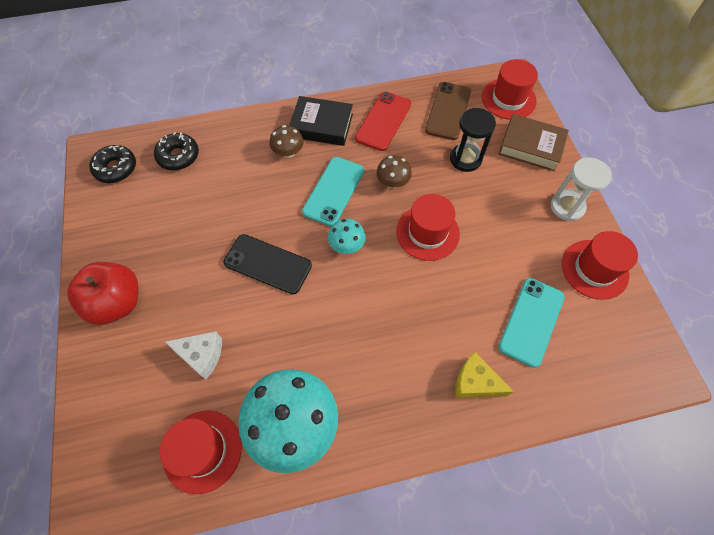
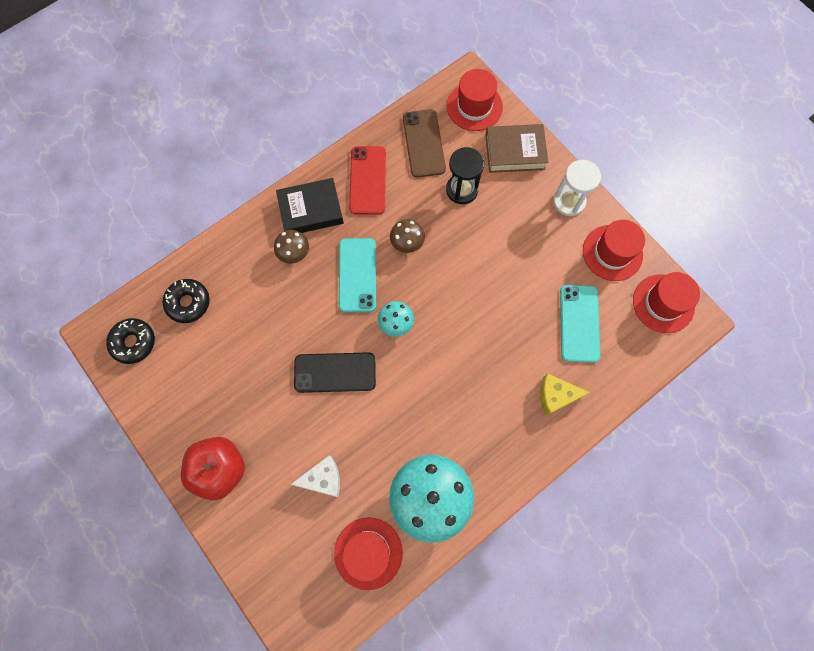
camera: 25 degrees left, 10 degrees up
(427, 232) = (460, 280): red hat -> red hat (663, 303)

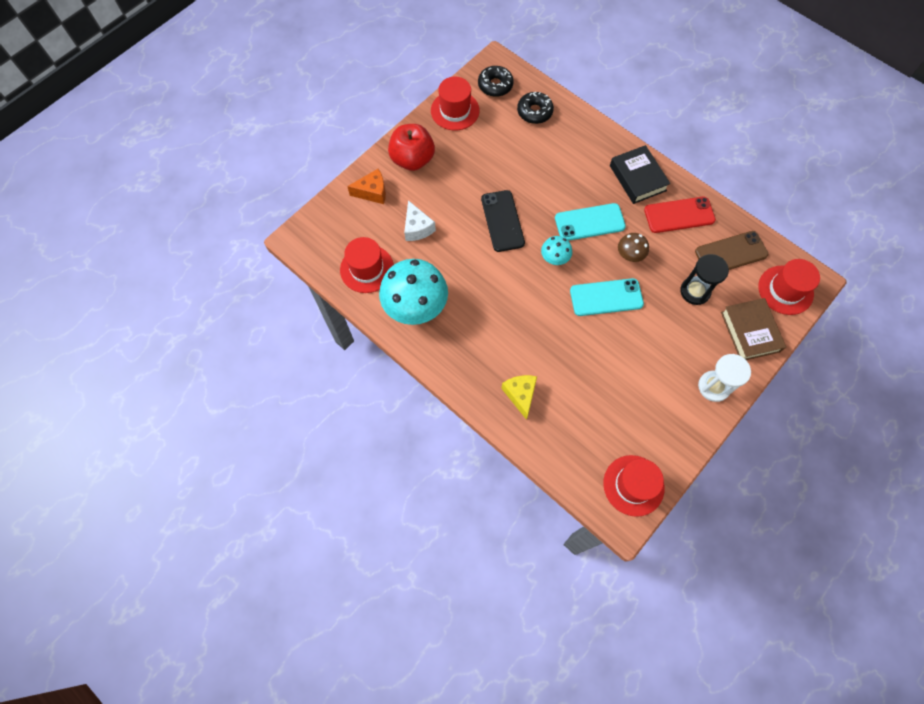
camera: 80 degrees right, 5 degrees down
(257, 530) = (372, 192): none -> orange cheese
(294, 253) = (595, 173): brown mushroom -> none
(579, 323) = (593, 408): turquoise phone -> turquoise phone (606, 297)
(612, 253) = (672, 432): red hat -> red hat (455, 110)

